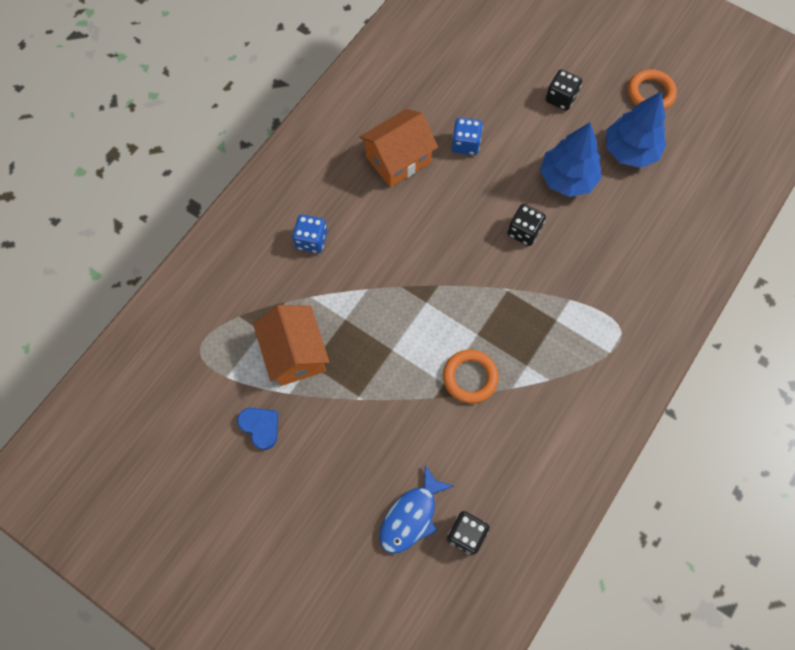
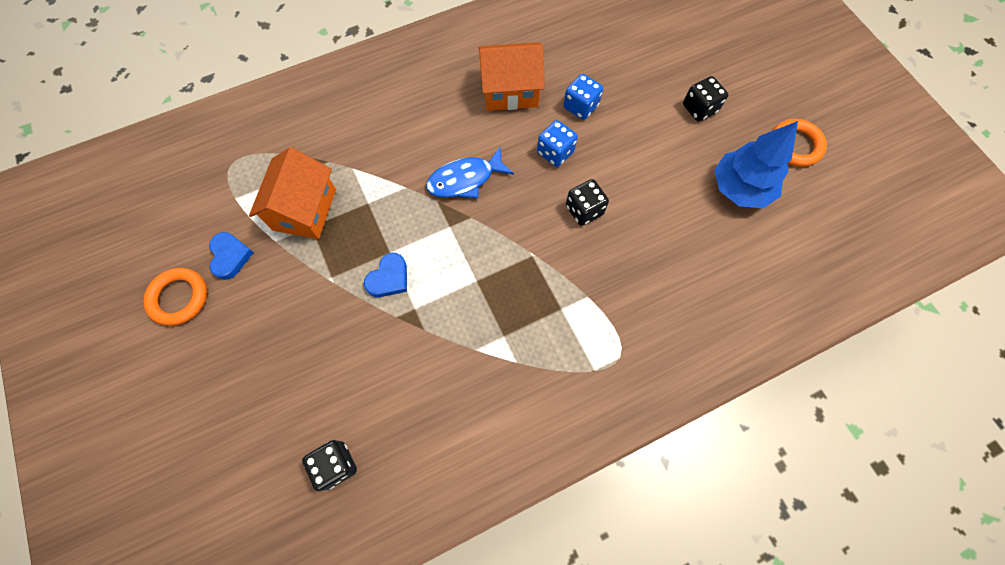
camera: 30 degrees right, 0 degrees up
(311, 240) = (387, 121): blue dice -> blue dice (555, 152)
(406, 371) = (389, 278): none -> blue heart
(411, 516) = (298, 415): blue fish -> blue fish (465, 179)
(470, 377) = (442, 317): orange ring -> orange ring (179, 298)
(567, 178) = (658, 183): blue tree -> none

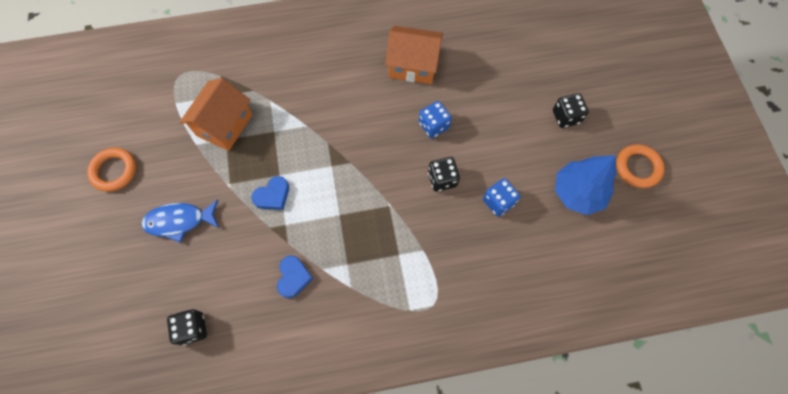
camera: 15 degrees right, 0 degrees up
(230, 256) = (159, 148): blue heart -> blue heart (293, 277)
(465, 179) = (354, 131): blue fish -> blue fish (179, 221)
(580, 106) = (466, 92): blue dice -> blue dice (498, 202)

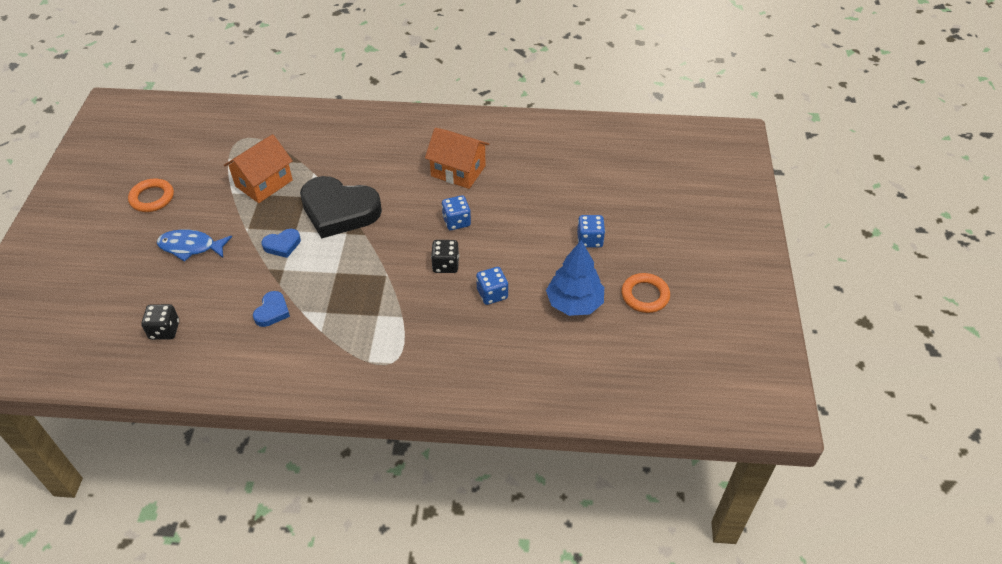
camera: 15 degrees right, 20 degrees down
(314, 140) = (339, 210): none -> black heart
(566, 117) = (589, 240): black dice -> blue dice

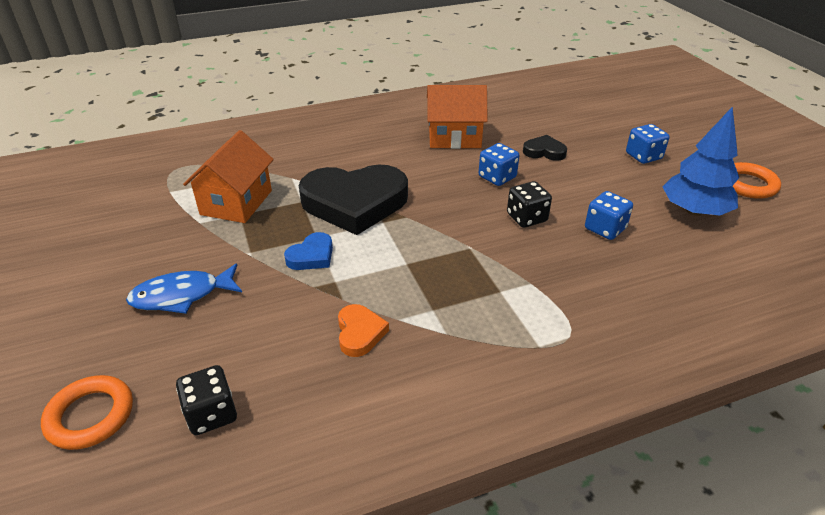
camera: 25 degrees left, 10 degrees down
(152, 198) = (85, 258): orange ring -> orange ring (90, 416)
(272, 311) = (360, 333): blue heart -> orange heart
(515, 209) = (544, 151): none -> black heart

